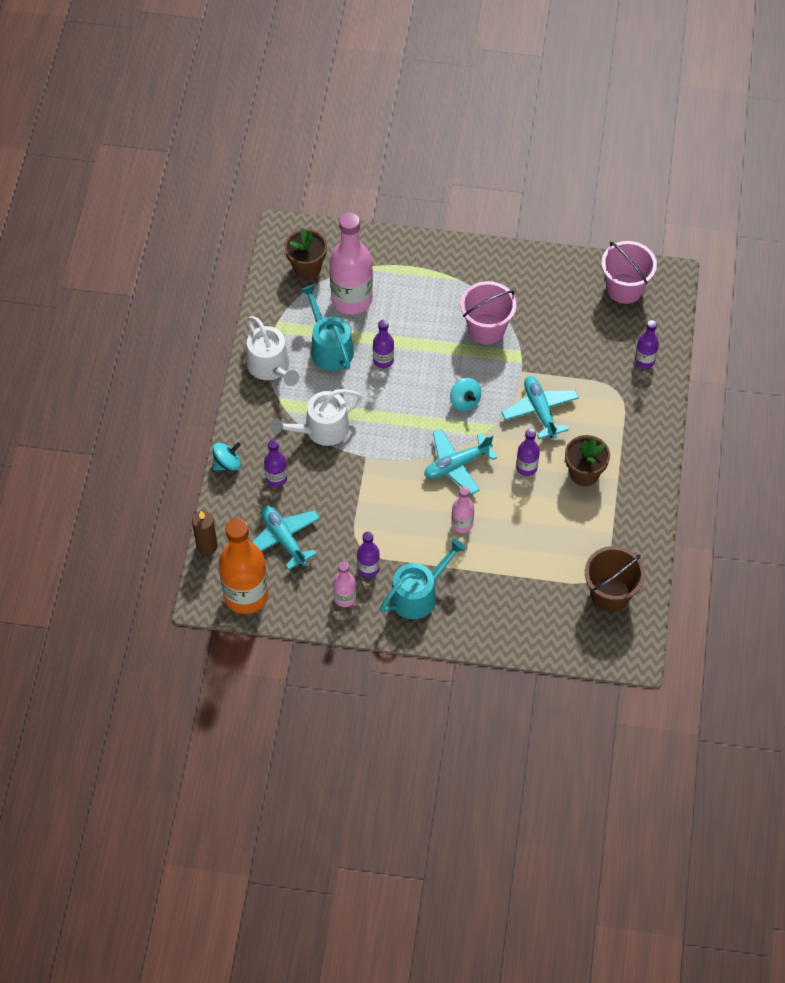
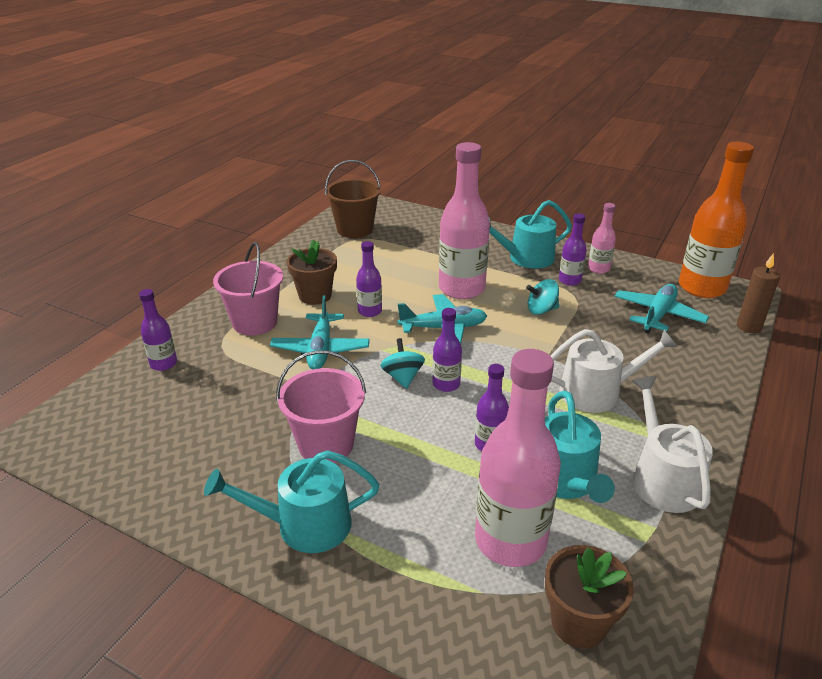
camera: 160 degrees left, 25 degrees down
(227, 463) = (728, 388): turquoise spinning top -> turquoise spinning top (541, 310)
(276, 478) = (662, 361): purple bottle -> purple bottle (446, 384)
(283, 539) = (658, 315): turquoise plane -> turquoise plane turned 135 degrees counterclockwise
(462, 524) = (461, 289): pink bottle -> pink bottle, size x2.03
(468, 275) = (304, 525): none -> turquoise watering can
(624, 288) = (104, 442): pink bucket -> pink bucket (255, 322)

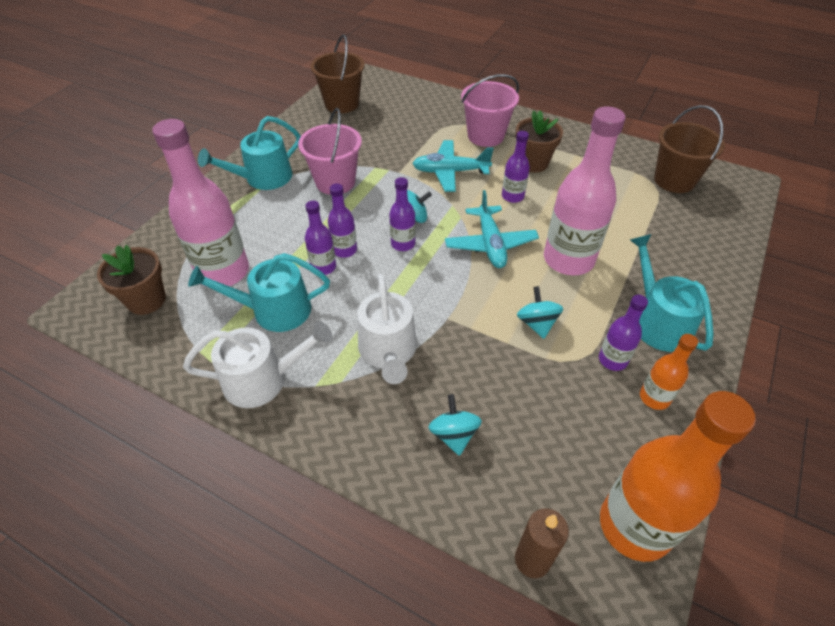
camera: 90 degrees right, 15 degrees up
(123, 449) = (342, 104): none -> brown bucket
(163, 364) = (428, 104): purple bottle -> purple bottle (344, 250)
(304, 525) = (263, 178): turquoise watering can -> turquoise watering can turned 120 degrees counterclockwise
(598, 269) = (654, 397): pink bottle -> orange bottle
(658, 315) = (545, 444): turquoise plane -> none
(670, 356) = (454, 435): none -> turquoise spinning top

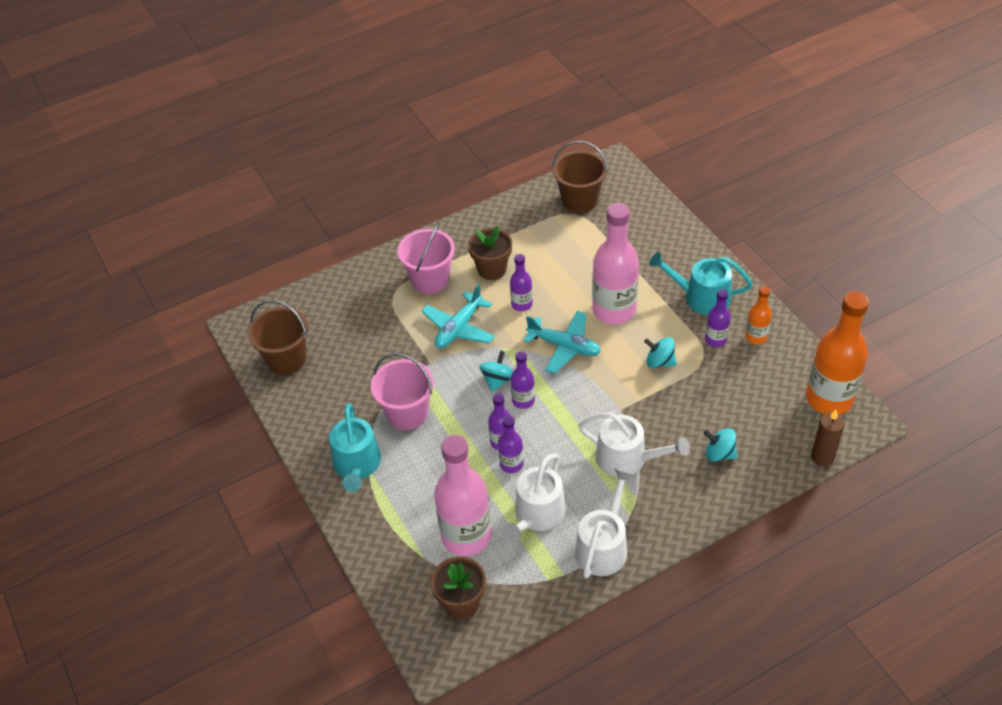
camera: 55 degrees left, 0 degrees up
(274, 310) = (537, 515): turquoise watering can -> white watering can

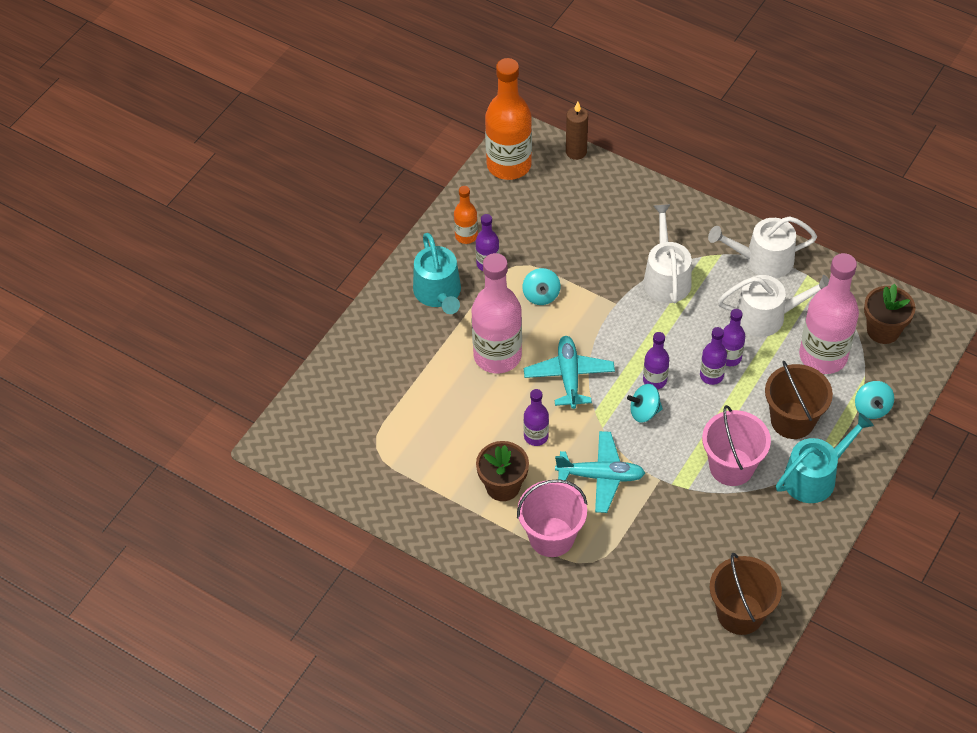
camera: 120 degrees left, 5 degrees up
(579, 200) = (351, 452): brown bucket -> brown bucket (792, 420)
(719, 454) = (617, 218): turquoise spinning top -> turquoise spinning top (872, 408)

